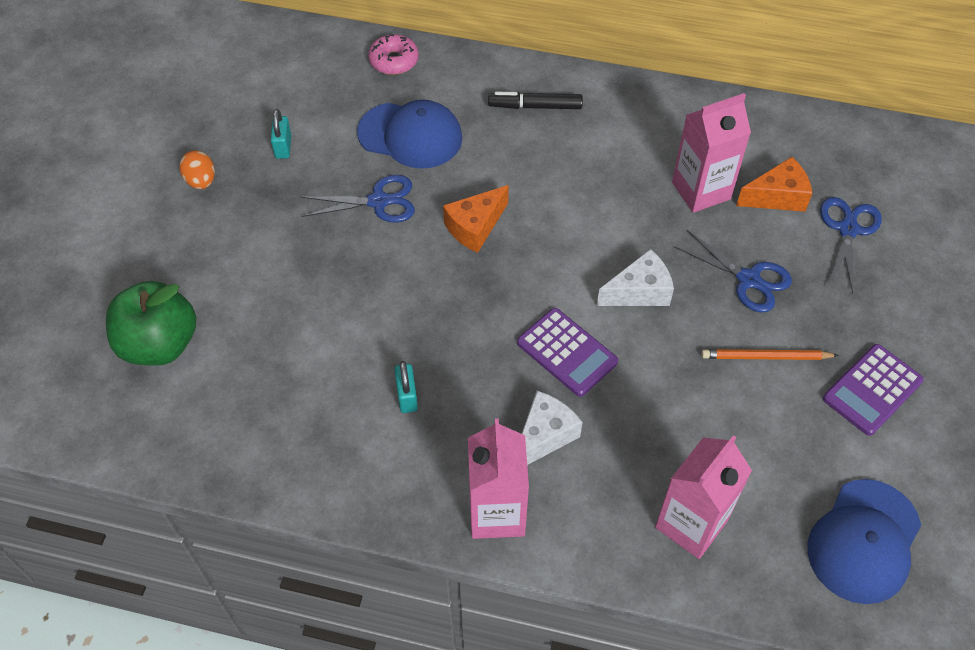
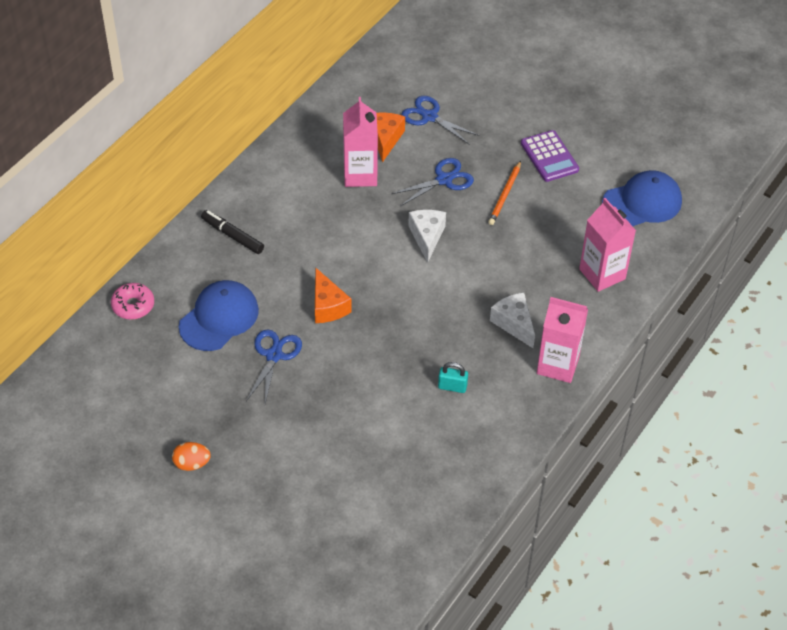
camera: 70 degrees left, 5 degrees down
(160, 344) = (341, 523): green apple -> none
(283, 147) = (185, 401): turquoise padlock -> none
(535, 106) = (232, 236): black marker -> black marker turned 105 degrees clockwise
(567, 352) = (457, 291): purple calculator -> none
(863, 541) = (642, 202): blue cap -> blue cap turned 75 degrees counterclockwise

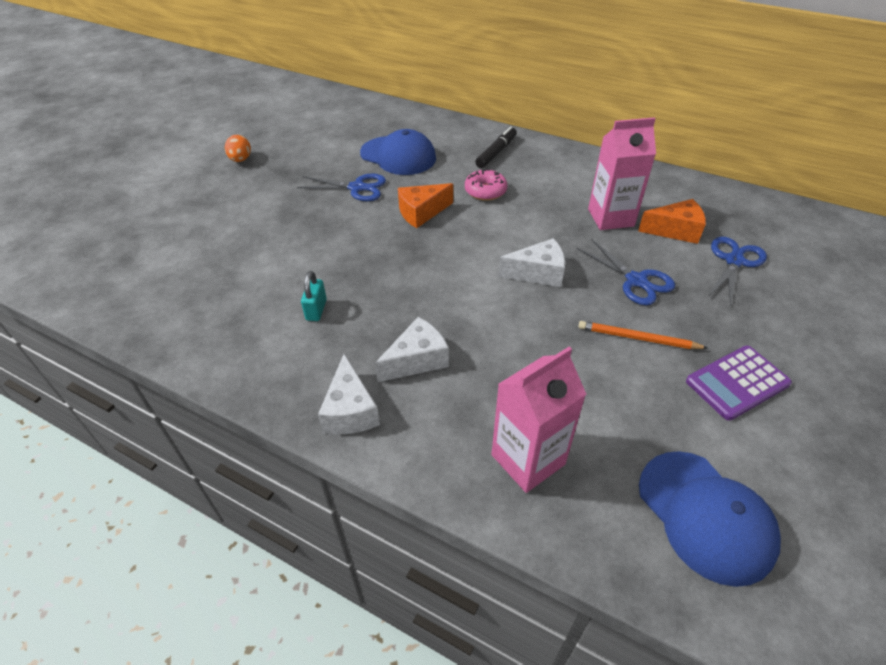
camera: 85 degrees right, 5 degrees down
(133, 305) = (406, 117): pink donut -> pink donut (485, 191)
(558, 365) = (350, 411): pink carton -> white cheese

